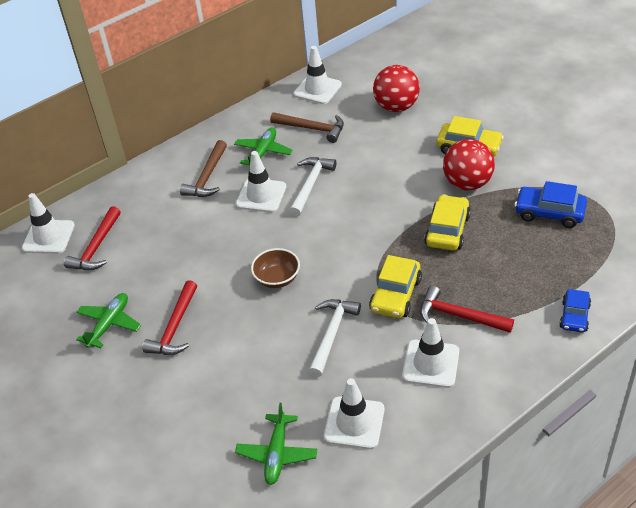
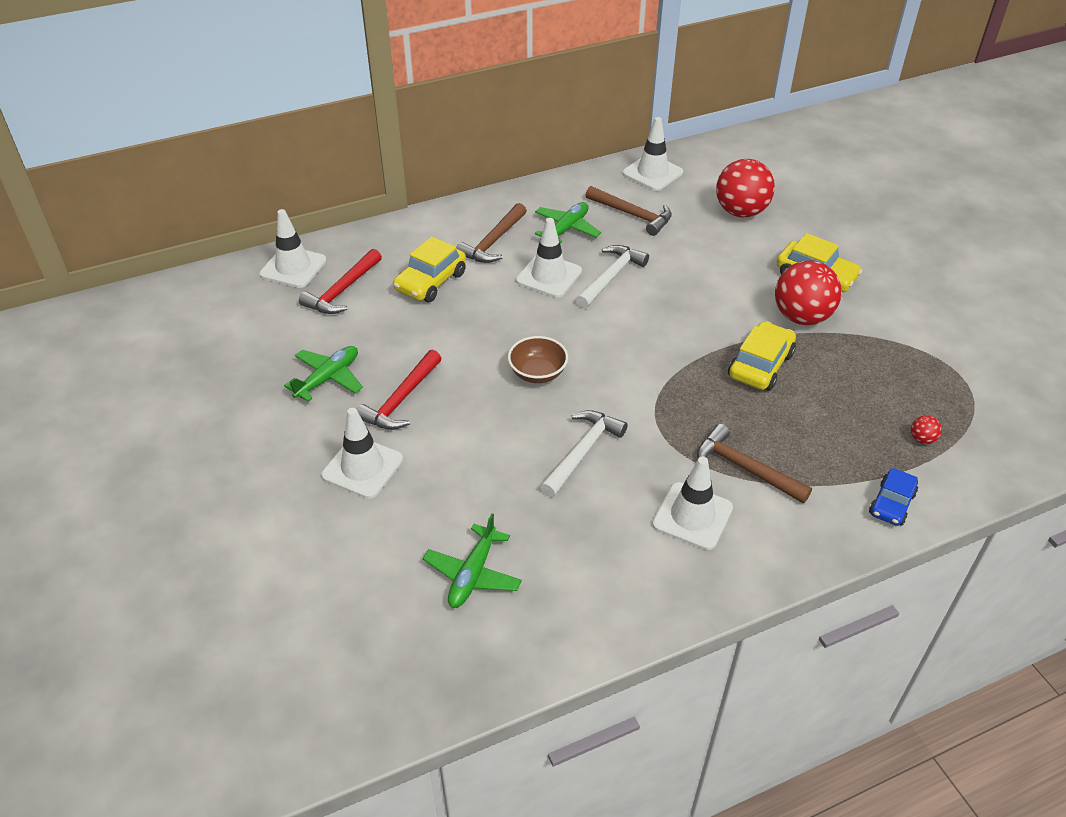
camera: 10 degrees right, 0 degrees up
(354, 423) = (577, 562): white traffic cone -> white traffic cone (362, 467)
(395, 295) = (674, 425): yellow car -> yellow car (430, 281)
(459, 316) = (745, 468): red hammer -> brown hammer
(549, 213) = (895, 374): blue car -> none
(583, 260) = (922, 439): none -> red ball

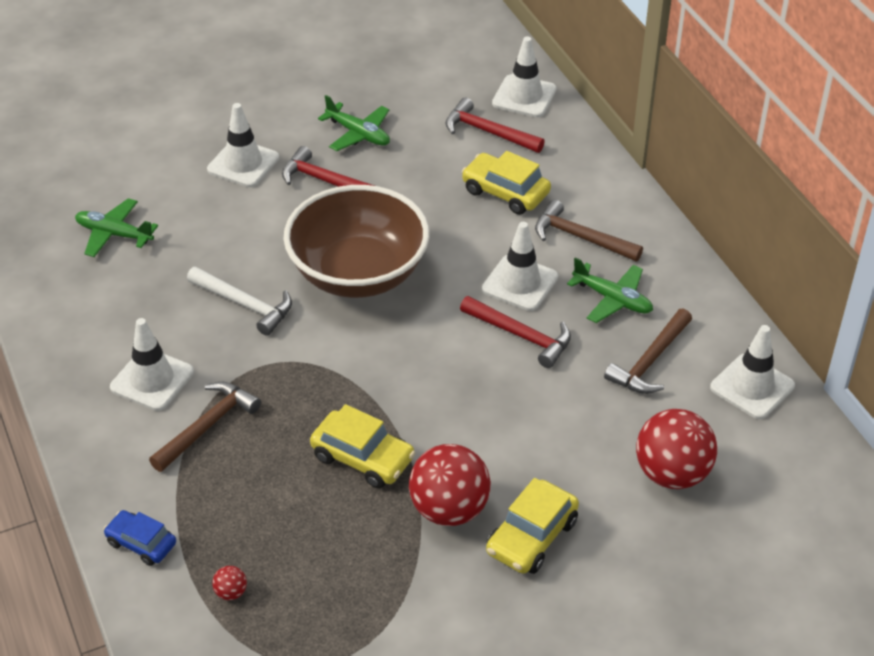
camera: 90 degrees right, 0 degrees up
(537, 373) = (358, 274): brown bowl -> brown bowl, size x2.27
(611, 277) = (521, 336): white hammer -> red hammer

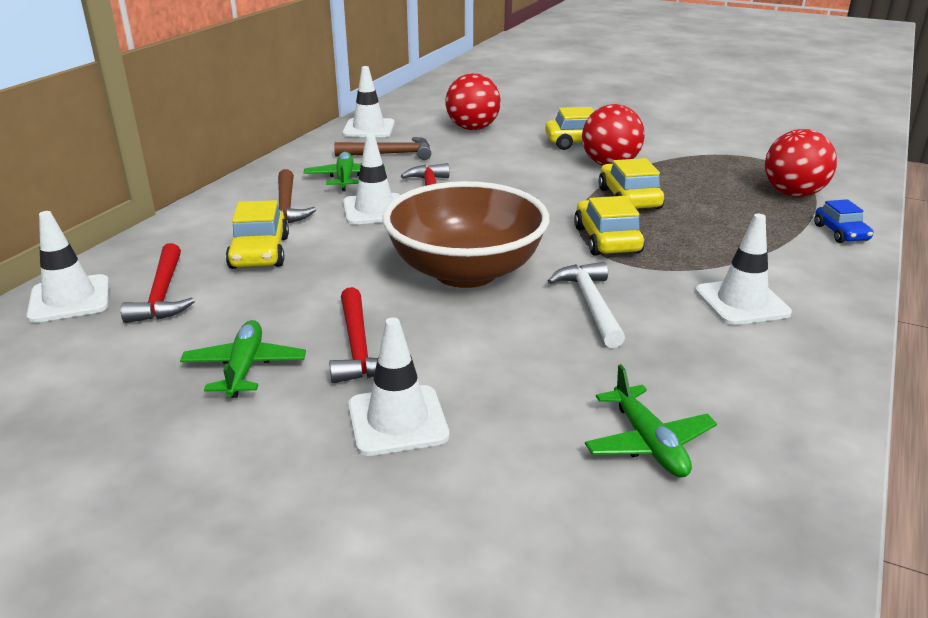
camera: 130 degrees left, 15 degrees down
(208, 426) = (723, 257): brown hammer -> none
(231, 592) = (793, 194): red ball -> red ball, size x2.48
(312, 381) = (607, 240): none -> yellow car

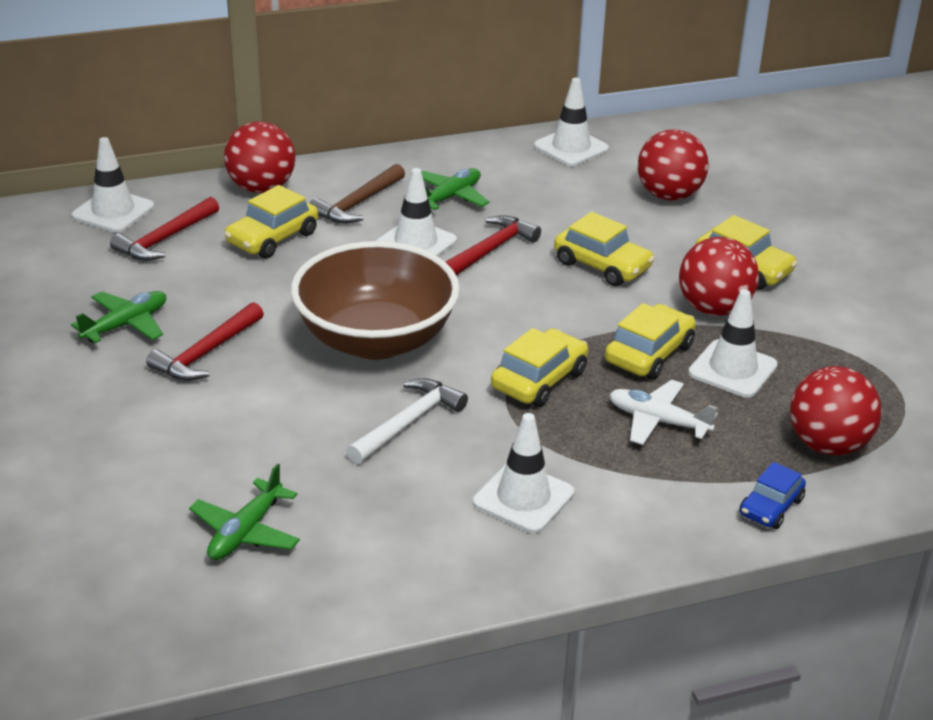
camera: 45 degrees right, 5 degrees up
(187, 229) = (261, 188): none -> red ball
(390, 154) = (534, 189): brown hammer -> none
(397, 421) = (143, 416): white traffic cone -> white traffic cone (732, 369)
(511, 172) = (602, 265): none -> yellow car
(707, 225) = (658, 421): none -> white plane

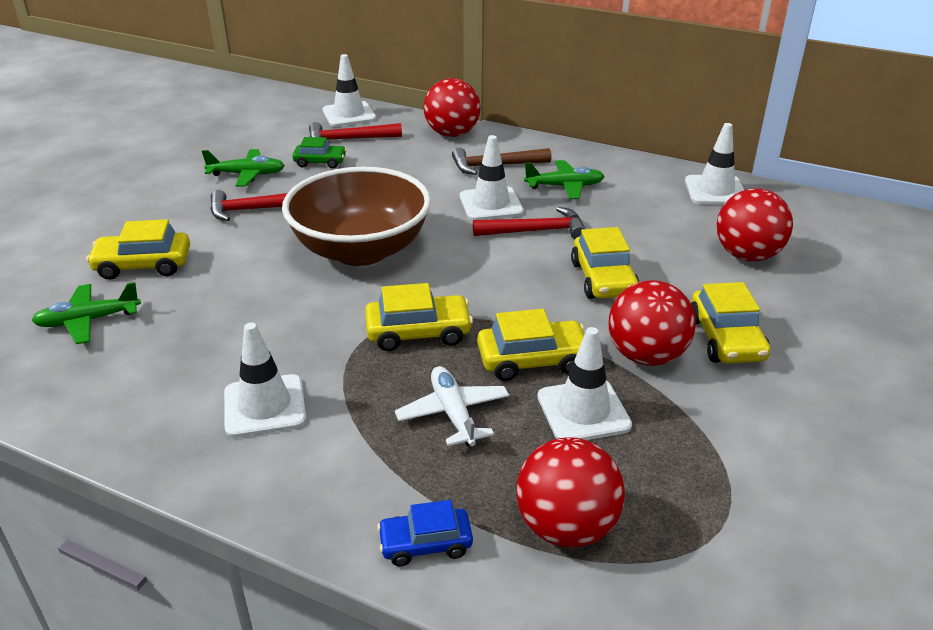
camera: 45 degrees right, 0 degrees up
(180, 276) = (320, 162): none -> green car
(272, 238) = (408, 163): yellow car -> yellow car (143, 265)
(409, 423) = (287, 312): white hammer -> none

